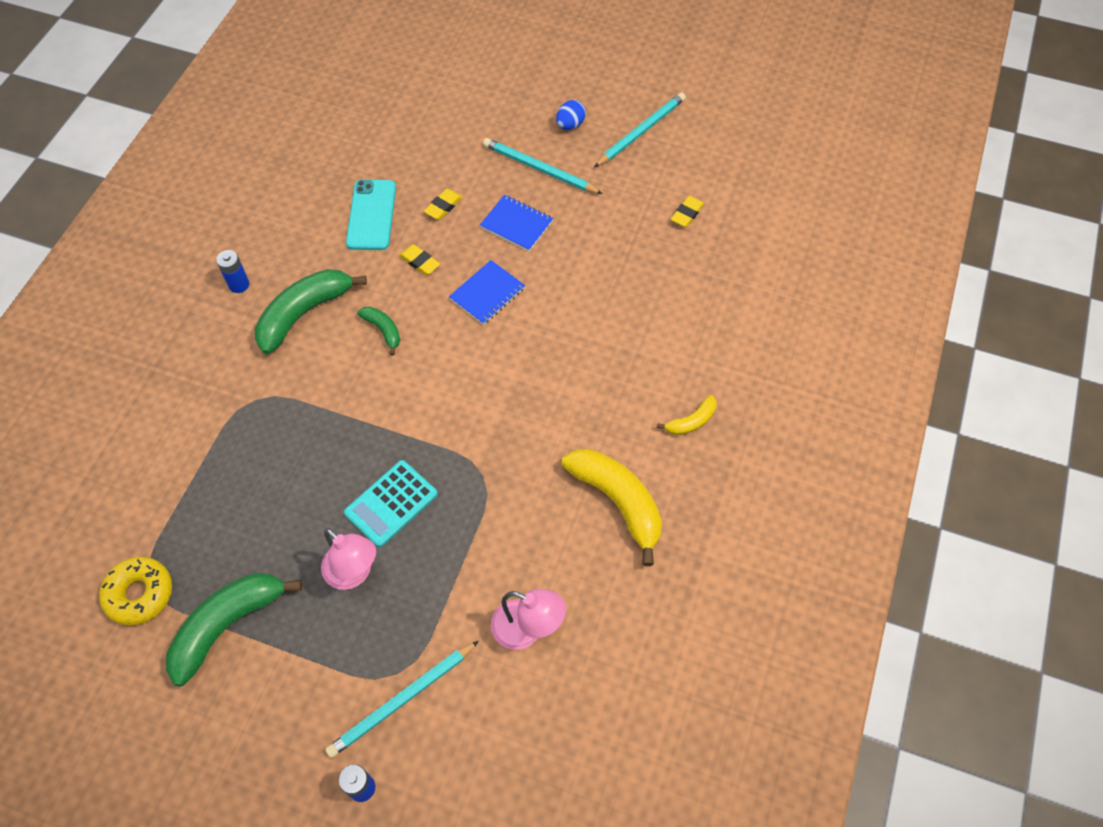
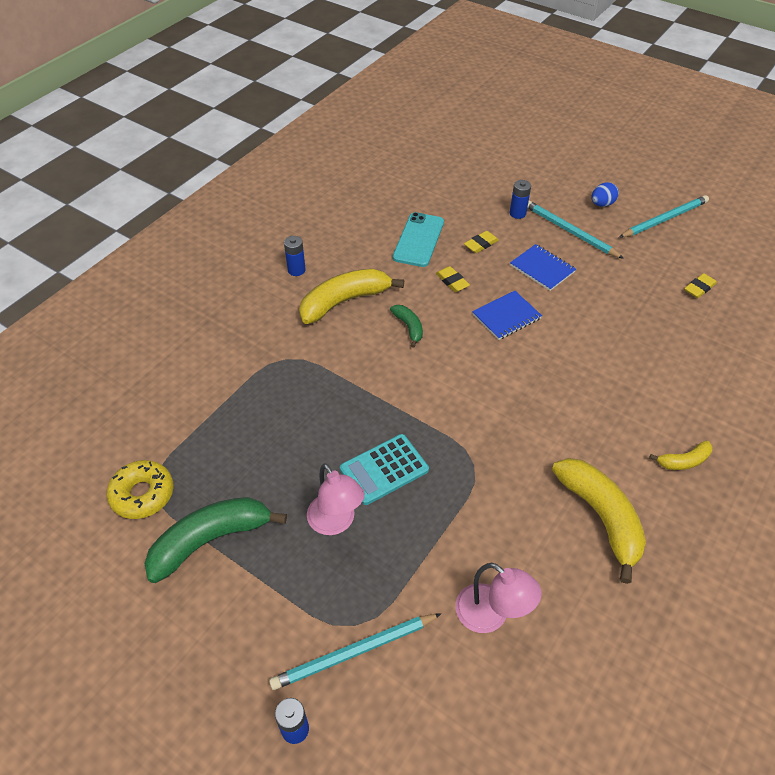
camera: 15 degrees right, 10 degrees down
(304, 313) = (344, 301): green banana -> yellow banana
(477, 156) = (517, 213): none -> blue battery

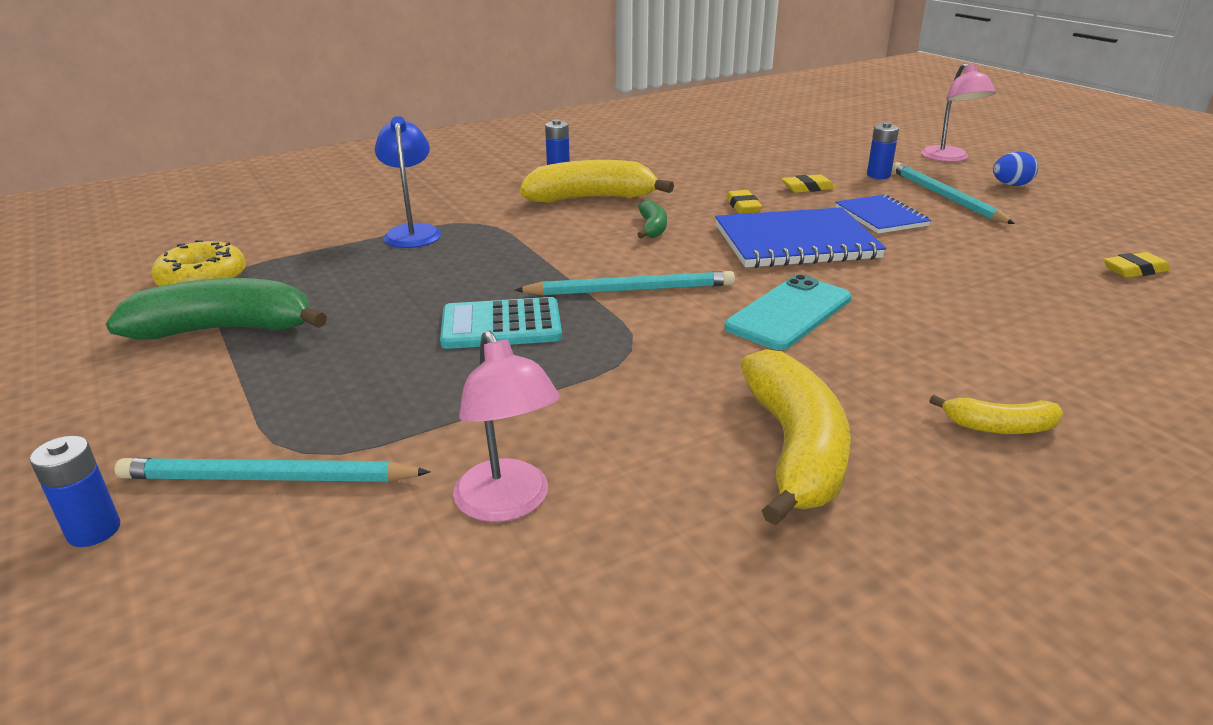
camera: 25 degrees right, 20 degrees down
(248, 385) = (413, 232): none -> blue lamp
(336, 522) = (388, 353): pink lamp -> pink lamp (949, 158)
(418, 240) = (727, 174): turquoise phone -> turquoise phone (789, 313)
(506, 316) = (795, 242): blue notebook -> blue notebook, size x1.70
(664, 219) = (1107, 208): turquoise pencil -> turquoise pencil (630, 290)

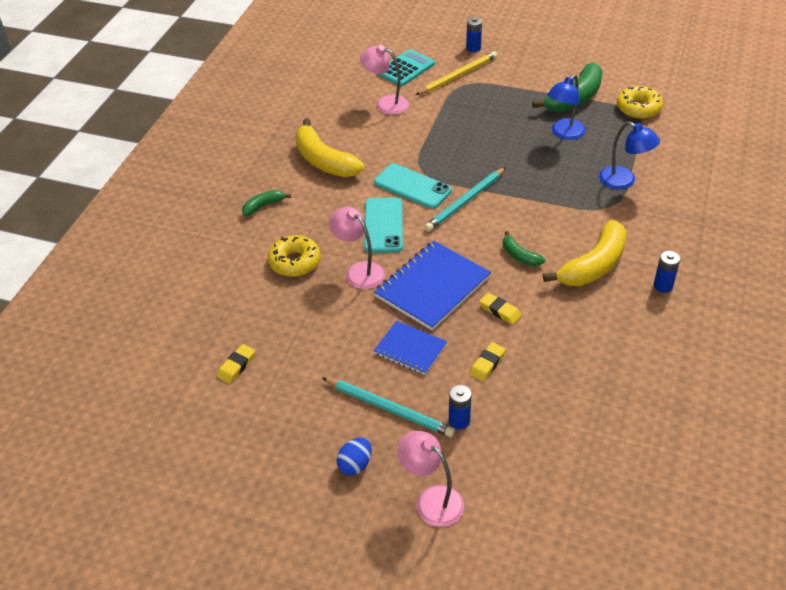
camera: 140 degrees right, 15 degrees up
(268, 478) = (458, 76): turquoise pencil -> yellow pencil
(352, 298) = (564, 133): none -> blue lamp
(501, 325) = (485, 154): turquoise calculator -> turquoise calculator (405, 69)
(679, 336) = (412, 186): none -> turquoise phone
(882, 285) = (359, 271): none -> pink lamp
(982, 328) = (295, 262): none -> yellow donut
(999, 427) = (263, 206): yellow banana -> green banana

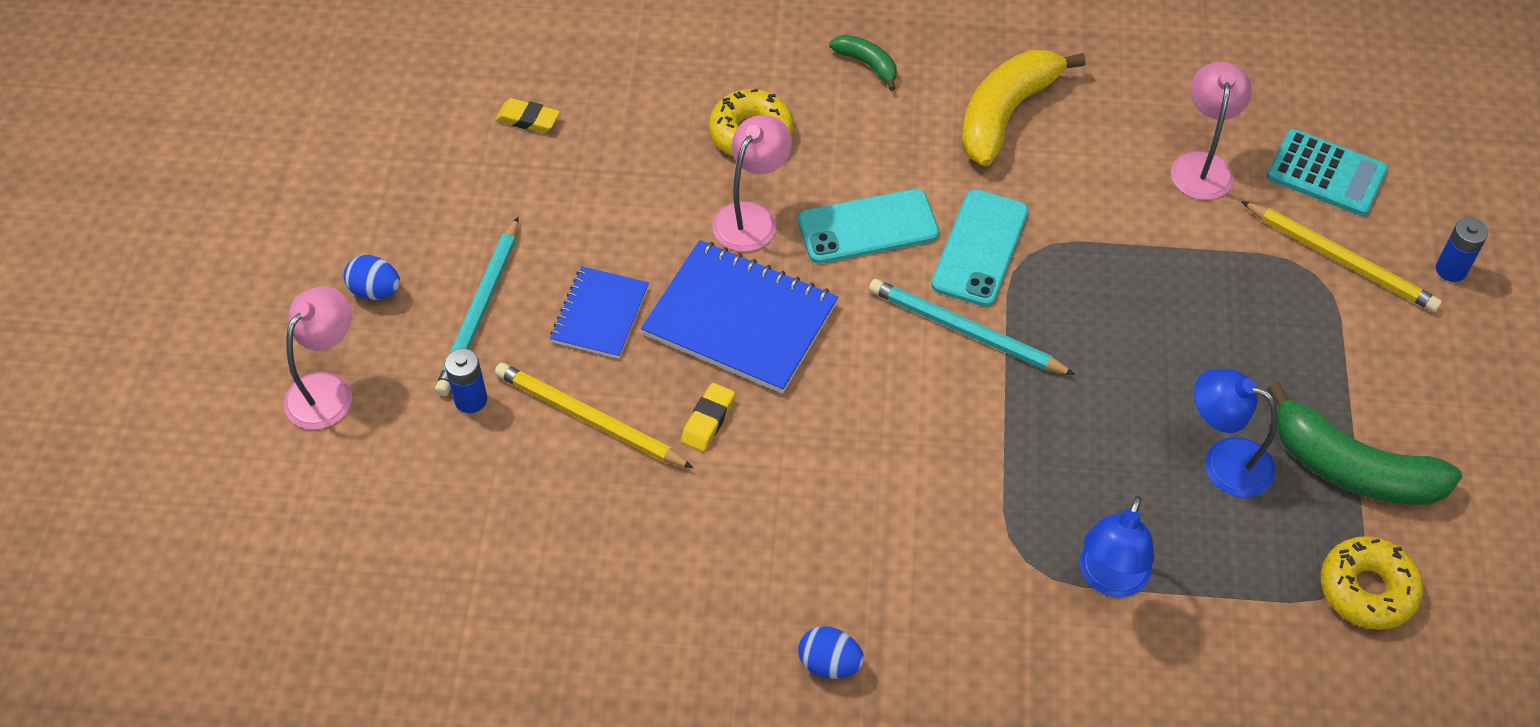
camera: 75 degrees right, 10 degrees up
(487, 364) = (589, 419): yellow eraser -> yellow pencil
(520, 256) = (848, 431): green banana -> none
(593, 265) = (853, 547): yellow banana -> none
(663, 286) = (829, 663): blue battery -> blue egg

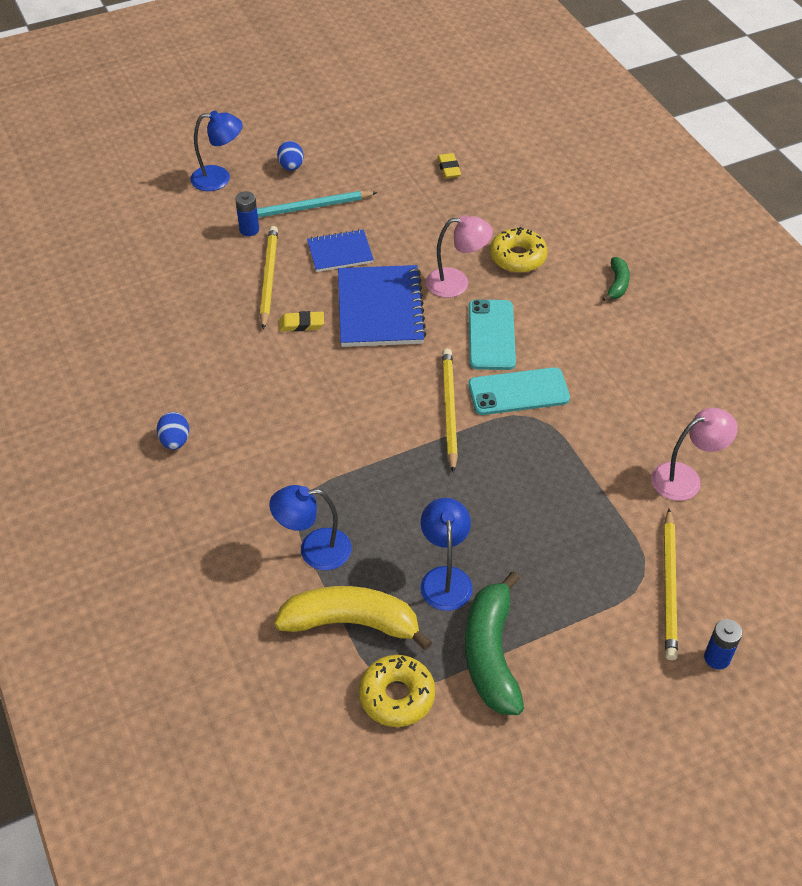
camera: 60 degrees right, 5 degrees down
(327, 389) = (219, 178): pink lamp -> blue lamp
(868, 227) = (491, 335): turquoise phone -> turquoise phone turned 45 degrees clockwise
(965, 331) = (449, 410): turquoise pencil -> yellow pencil
(1006, 114) = (637, 363): yellow banana -> yellow banana (351, 623)
(1326, 173) = (741, 551): turquoise calculator -> none

